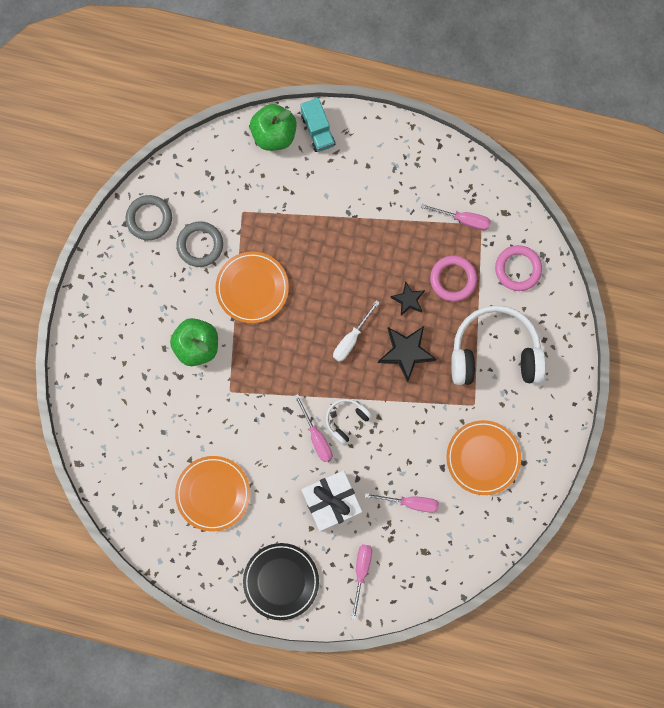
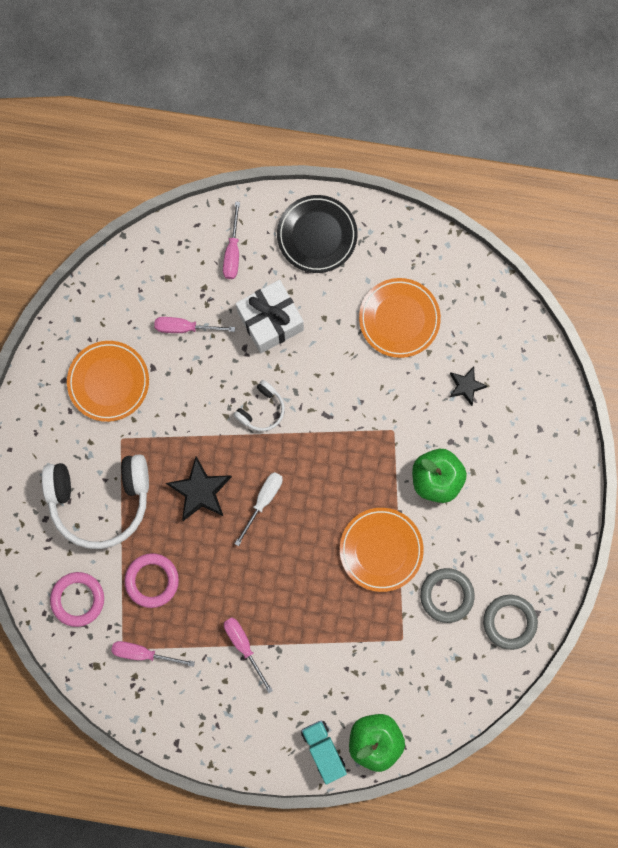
camera: 175 degrees right, 0 degrees up
(316, 436) = (293, 389): pink screwdriver -> pink screwdriver (244, 645)
(408, 300) = (201, 551): black star -> black star (465, 386)

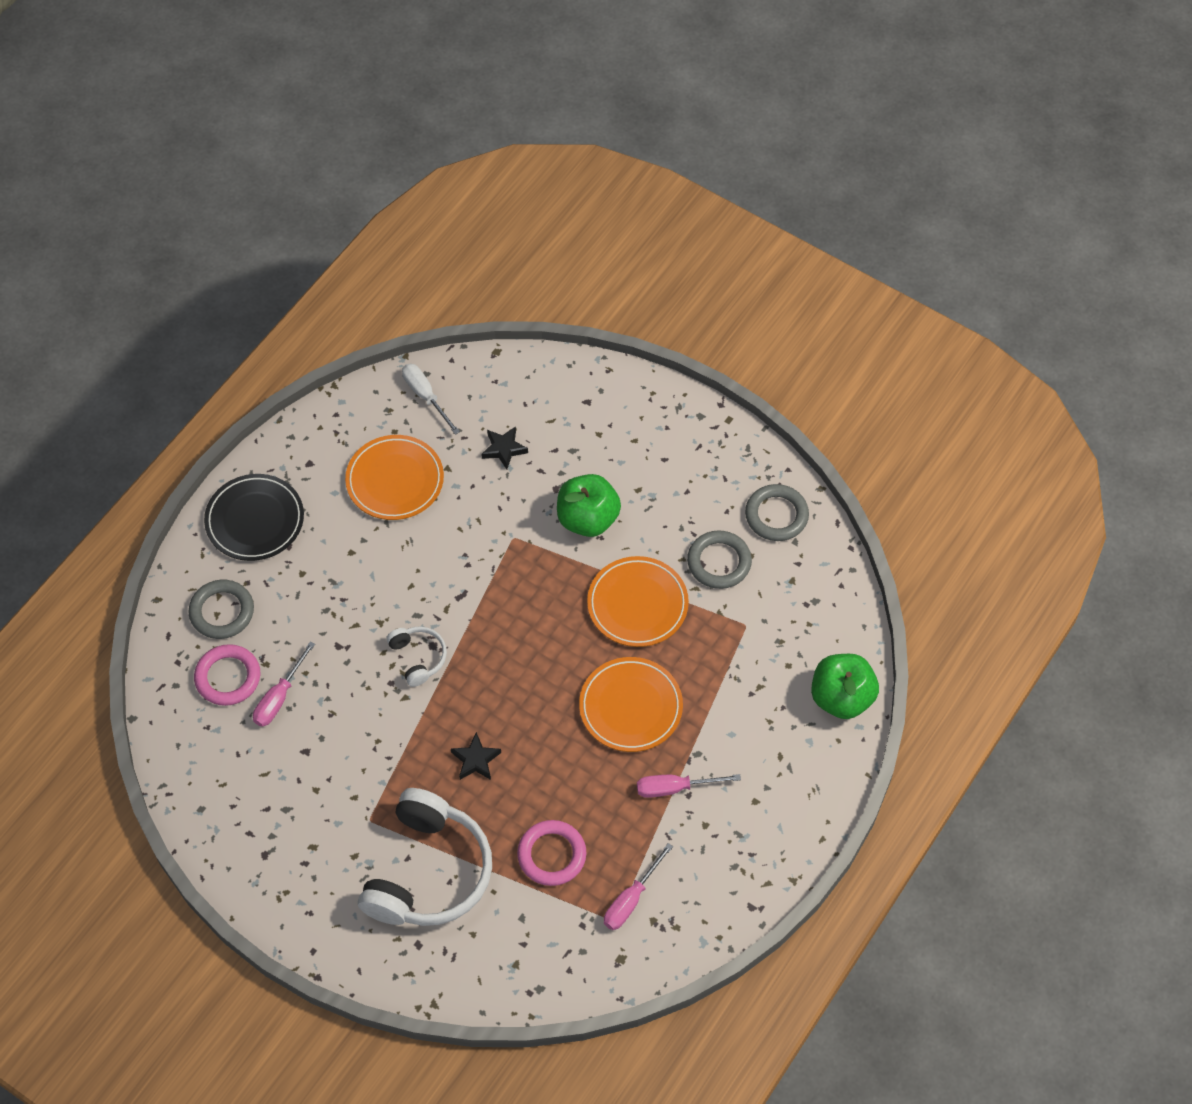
camera: 65 degrees left, 20 degrees down
(78, 599) = (532, 946): pink ring -> pink ring (228, 677)
(108, 382) = (295, 805): orange plate -> orange plate (630, 707)
(200, 491) = (475, 760): black star -> black star, size x0.61
(232, 252) = (222, 612): pink screwdriver -> grey ring
(263, 501) = (522, 699): white screwdriver -> white screwdriver (425, 396)
(270, 321) = (324, 607): white gift -> none
(323, 749) = (829, 754): turquoise truck -> none

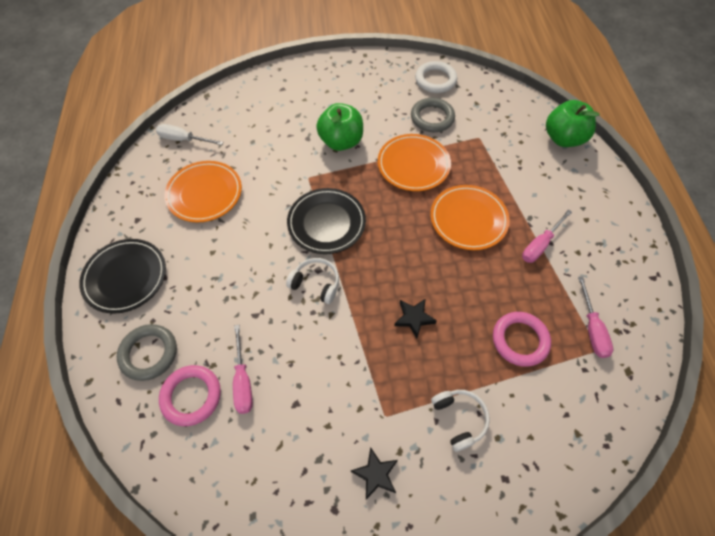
camera: 40 degrees left, 0 degrees up
(428, 872) = (459, 419): white headphones -> white headphones, size x0.47
(485, 603) = (326, 223): none -> black plate
(504, 449) = (257, 137): black star -> black star (375, 474)
(776, 515) = (435, 80): grey ring -> white ring

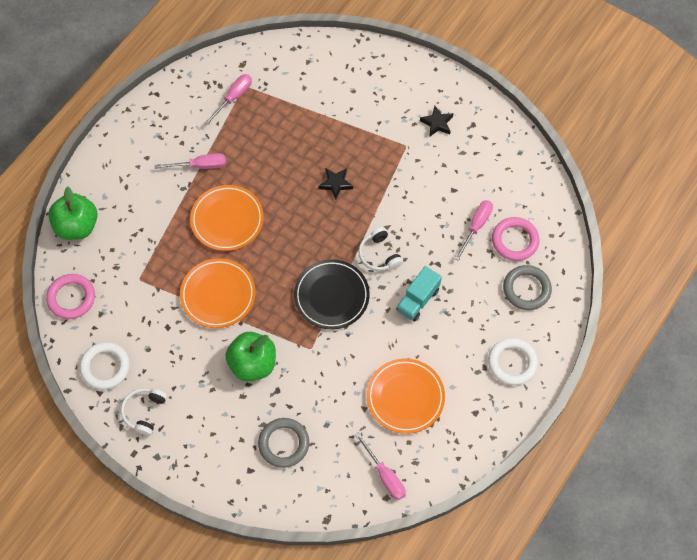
camera: 140 degrees left, 5 degrees up
(125, 277) = (512, 363): black plate -> white ring
(183, 139) = (385, 475): white screwdriver -> pink screwdriver
(250, 270) = (417, 300): none -> turquoise truck
(432, 118) = (154, 328): grey ring -> grey ring (283, 443)
(459, 419) = (365, 114): white headphones -> white headphones (144, 412)
(520, 340) = (284, 124): pink ring -> pink ring (71, 298)

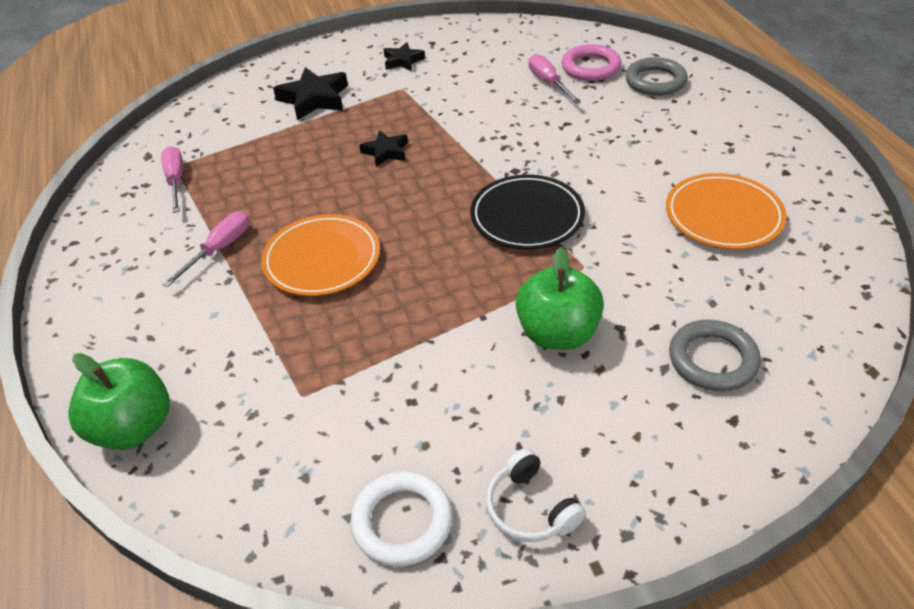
camera: 50 degrees left, 20 degrees down
(71, 298) = (237, 503): pink ring -> none
(218, 295) = (418, 319): orange plate -> none
(357, 105) = (314, 99): none -> black star
(379, 255) = (511, 158): white headphones -> none
(385, 475) = (830, 281): pink screwdriver -> none
(417, 300) = (598, 154): turquoise truck -> none
(512, 363) = (739, 123): white ring -> none

